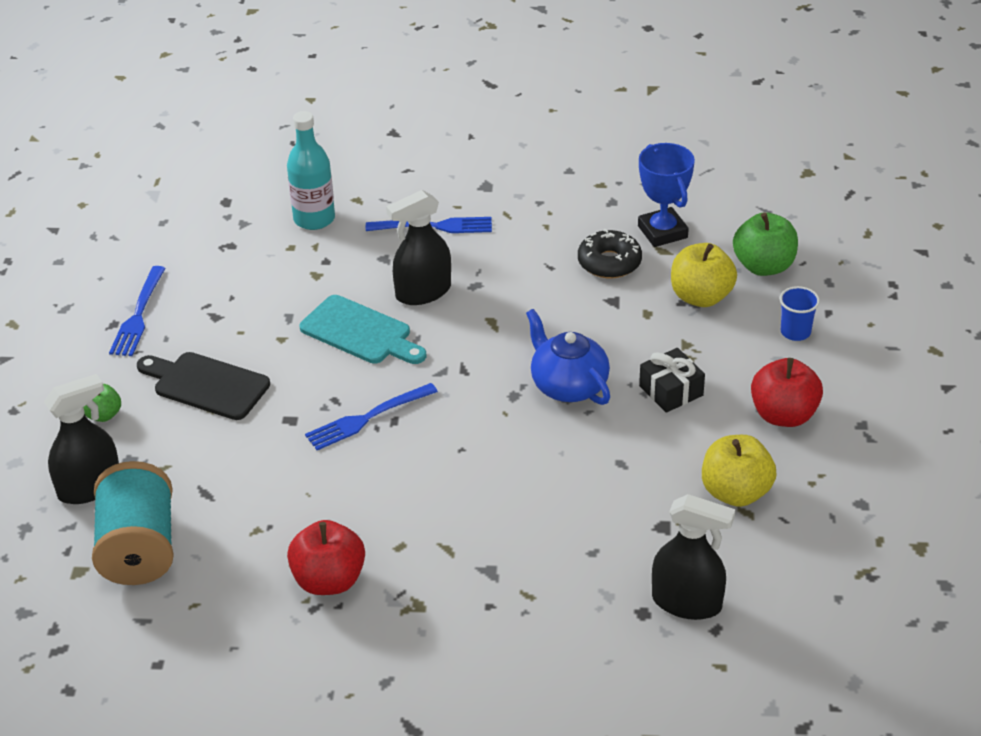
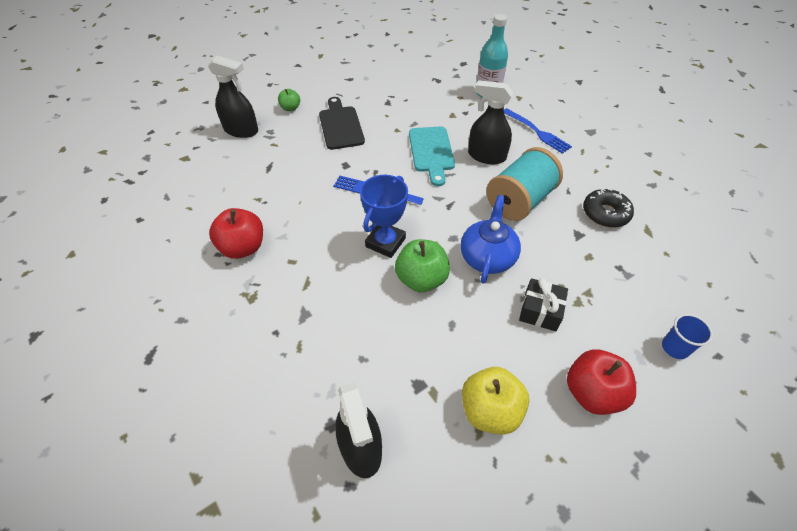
camera: 50 degrees right, 10 degrees up
(138, 315) = (363, 82): blue fork -> none
(138, 548) = (214, 167): turquoise spool -> turquoise spool (519, 201)
(662, 232) = (662, 221): blue trophy -> blue trophy (385, 242)
(701, 297) = (636, 274): yellow apple -> none
(764, 266) = (706, 290): green apple -> green apple (421, 279)

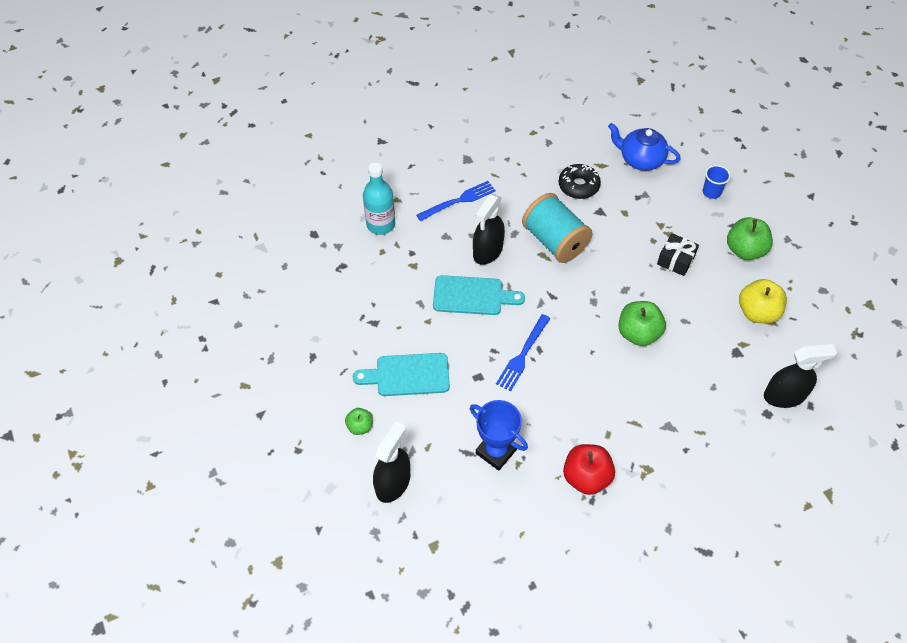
camera: 80 degrees left, 5 degrees up
(340, 125) = (408, 375): black cutting board -> turquoise cutting board
(385, 242) = (593, 354): blue trophy -> blue trophy (496, 451)
(487, 257) = (618, 281): blue teapot -> blue teapot (640, 159)
(592, 393) = (745, 250): red apple -> green apple

